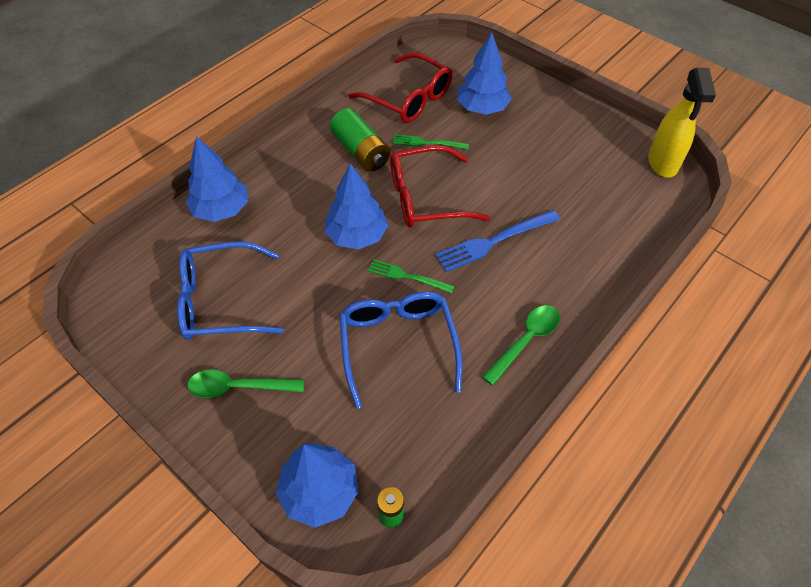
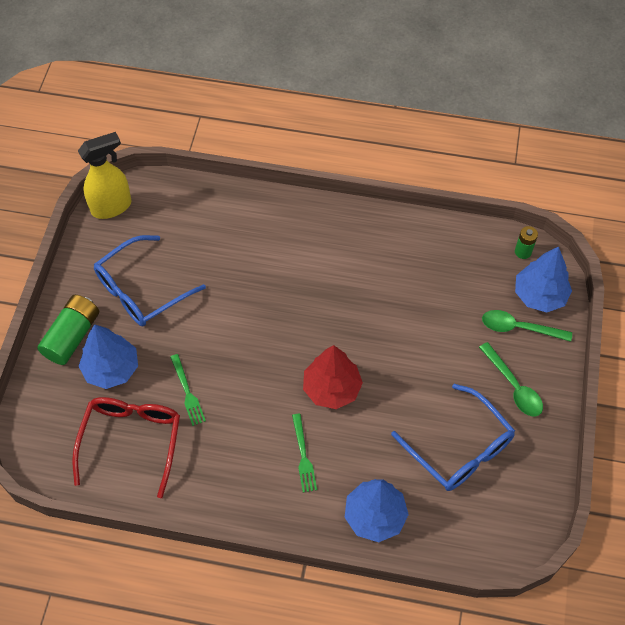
camera: 120 degrees left, 5 degrees up
(357, 236) = (332, 388): blue tree -> red tree
(361, 152) = (232, 442): green battery -> green battery (72, 336)
(398, 345) = (410, 307): blue glasses -> blue glasses (141, 290)
(407, 276) = (347, 331): green fork -> green fork (303, 456)
(425, 198) = (257, 359): red glasses -> none
(494, 241) = (274, 289): blue fork -> none
(526, 340) = (352, 233): green spoon -> green spoon (518, 328)

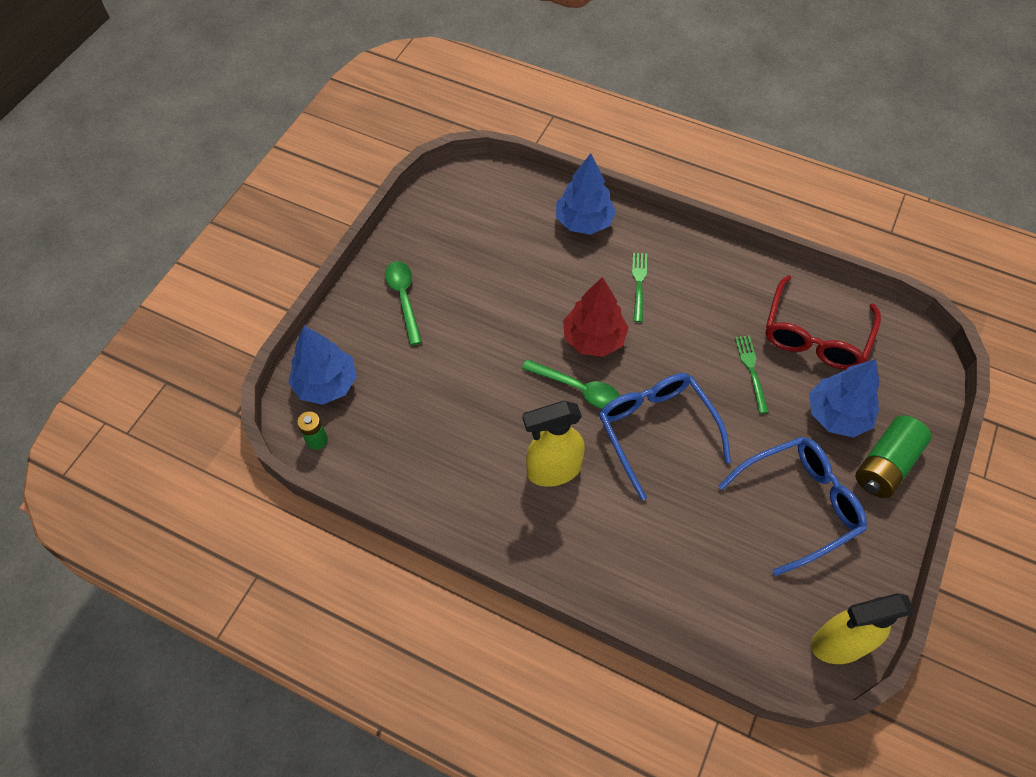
camera: 165 degrees left, 0 degrees up
(335, 271) = (553, 470): none -> yellow spray bottle
(460, 449) = (483, 256): blue glasses -> blue glasses (656, 430)
(518, 328) = (368, 354): green spoon -> green spoon (578, 389)

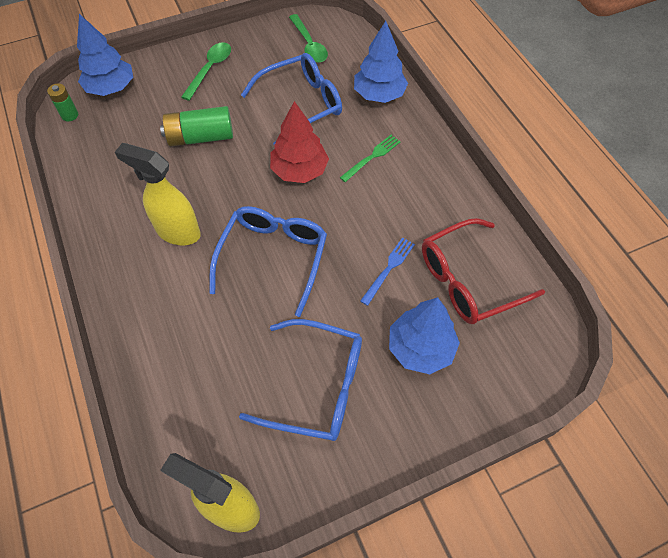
camera: 40 degrees right, 0 degrees up
(527, 276) = (301, 104): none -> blue glasses
(578, 389) = (252, 194): green spoon -> green spoon (309, 45)
(751, 370) = (389, 268): green fork -> blue fork
(885, 465) = (419, 414): green battery -> green battery (200, 137)

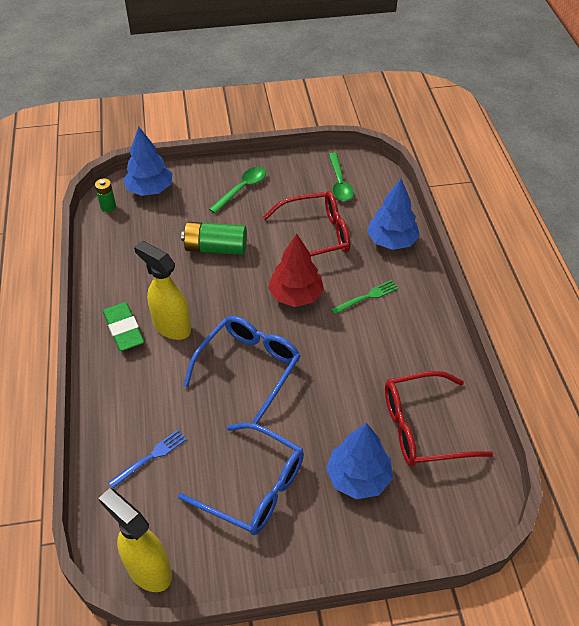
camera: 15 degrees right, 10 degrees down
(126, 246) = (124, 330): none -> green eraser
(301, 104) = (316, 236): blue glasses -> red glasses
(389, 268) = (351, 400): blue fork -> blue fork (150, 457)

